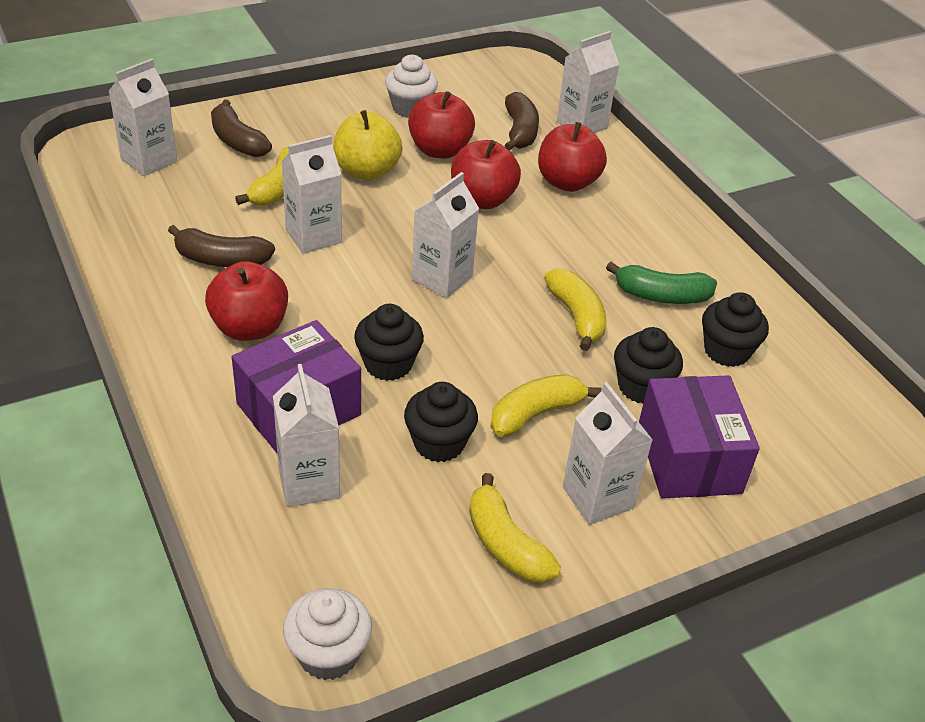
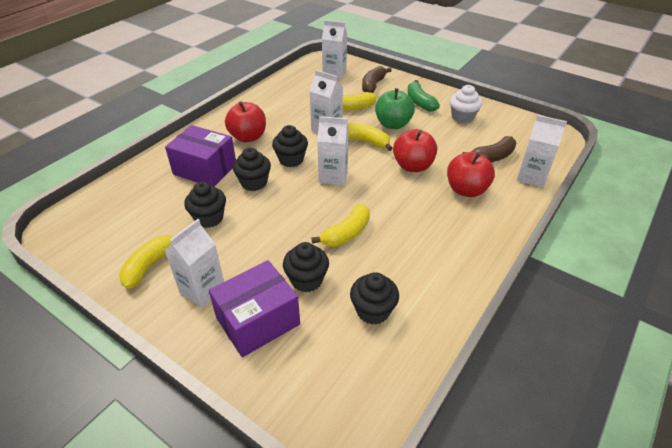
camera: 65 degrees right, 0 degrees up
(221, 260) = (286, 113): brown banana -> none
(309, 482) = (160, 189): white carton -> none
(328, 654) = (60, 232): white cupcake -> none
(362, 303) = (291, 159): none -> black cupcake
(367, 171) = (393, 124): yellow apple -> green apple
(440, 150) = (438, 138): red apple -> none
(536, 414) = (253, 244): yellow banana -> yellow banana (366, 142)
(661, 296) = (399, 263): green banana -> green banana (420, 102)

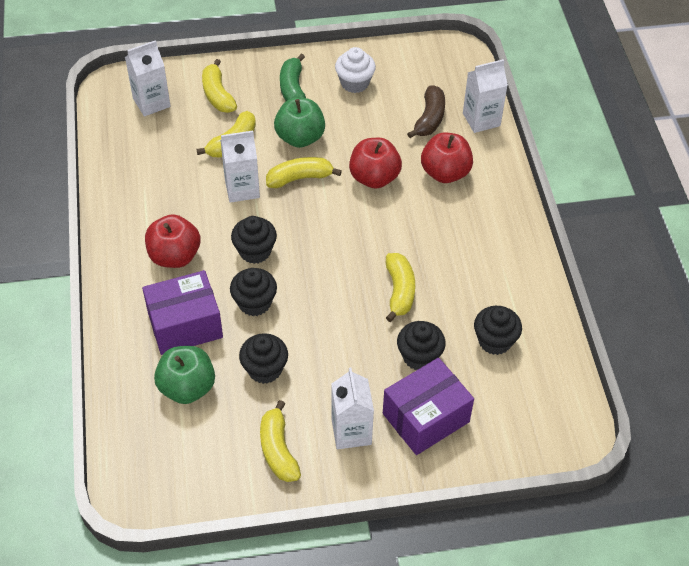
camera: 45 degrees left, 10 degrees up
(160, 198) = (187, 387): none -> green apple
(258, 321) = (426, 418): purple box -> purple box turned 45 degrees clockwise
(333, 176) = (317, 241): white carton -> none
(373, 85) = (217, 95): brown banana -> yellow banana
(420, 102) = (293, 88): green banana -> green banana turned 60 degrees clockwise

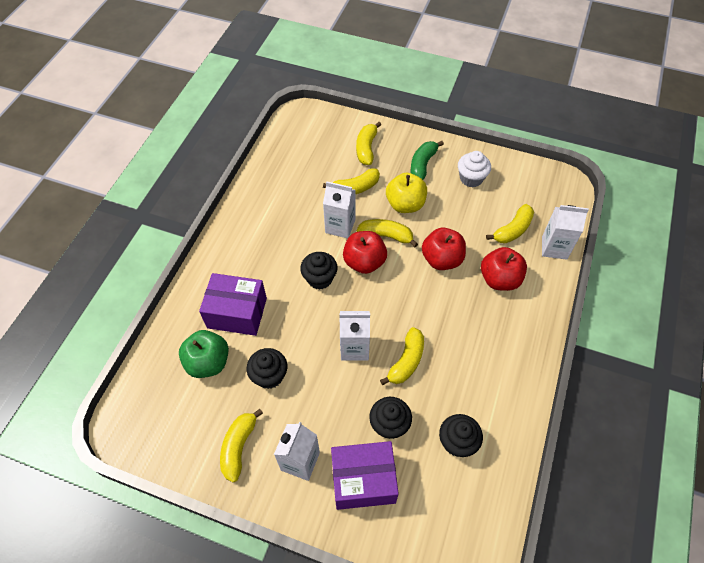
camera: 30 degrees right, 5 degrees up
(151, 102) = (318, 136): white carton -> white carton (354, 348)
(174, 256) = (263, 257): red apple -> red apple (364, 262)
(254, 303) = (294, 319): black cupcake -> none
(300, 138) = (405, 204): green apple -> yellow apple
(429, 119) = (512, 230): brown banana -> yellow banana

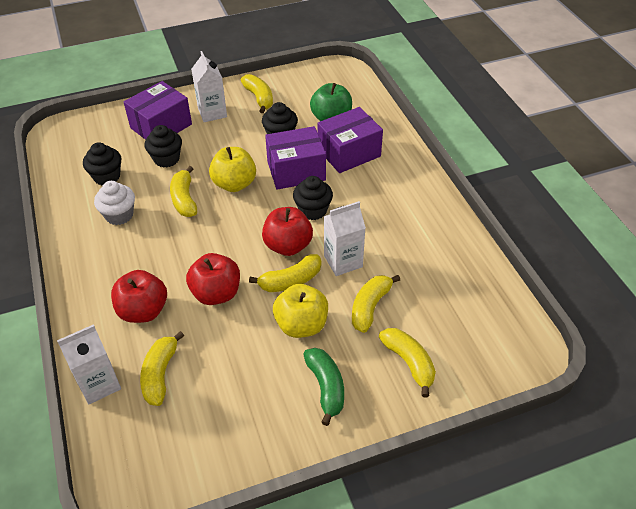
camera: 140 degrees right, 10 degrees down
(295, 325) = (296, 171): none -> purple box
(354, 348) = (234, 184): white carton -> yellow apple
(471, 178) = (253, 409): white cupcake -> white cupcake (119, 215)

